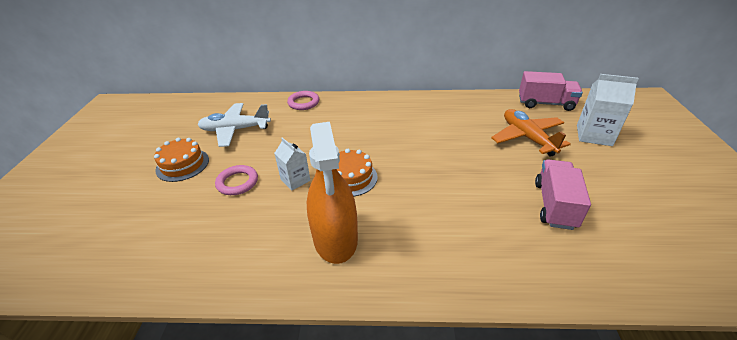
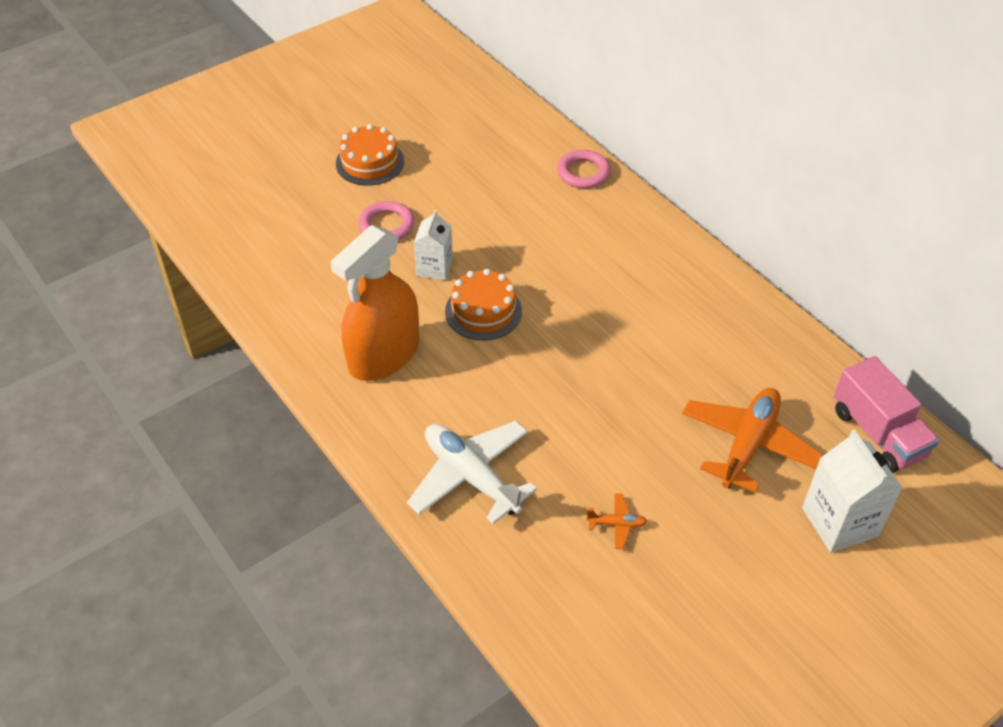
camera: 50 degrees right, 10 degrees up
(235, 130) = (465, 155): white plane -> white plane (471, 476)
(554, 205) = (617, 524): pink truck -> orange plane

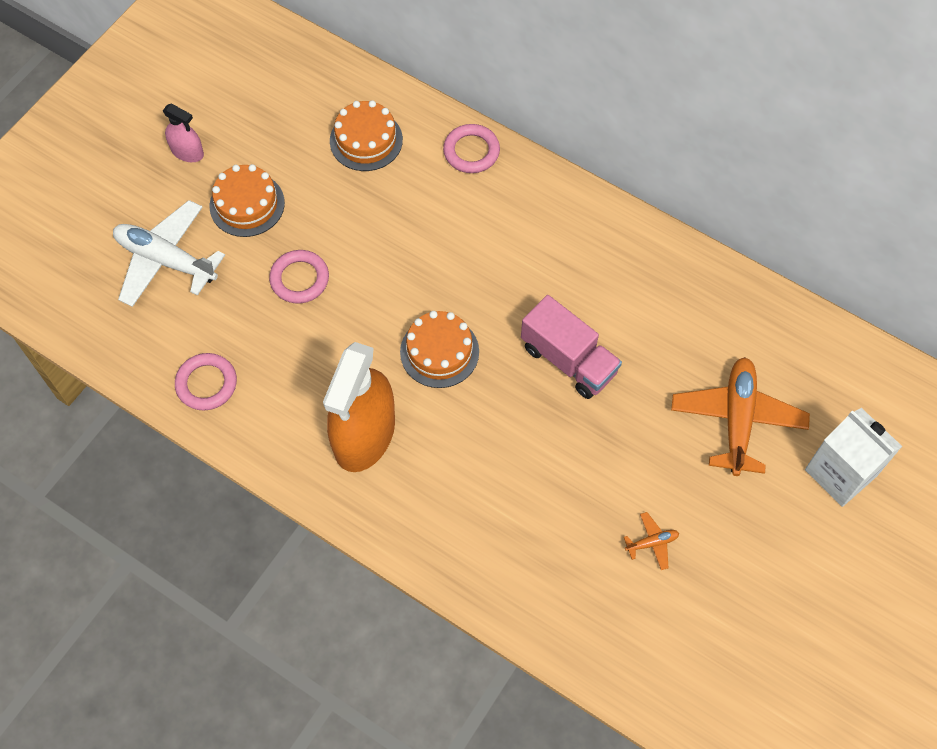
camera: 20 degrees left, 15 degrees up
(267, 279) = (206, 384): none -> pink ring
(340, 115) = (187, 152): none -> pink spray bottle
(434, 268) = (370, 315): white carton -> none
(471, 476) = (502, 539): white plane -> white plane (166, 260)
(494, 143) = (366, 140): none -> orange cake
(878, 433) = (845, 368): pink truck -> pink truck (568, 360)

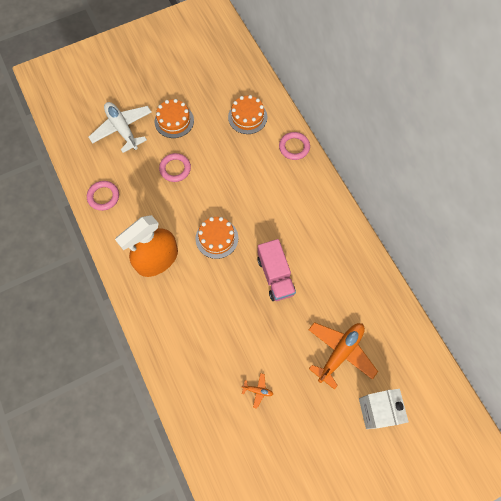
camera: 30 degrees right, 5 degrees up
(187, 152) = (163, 82): pink spray bottle -> none

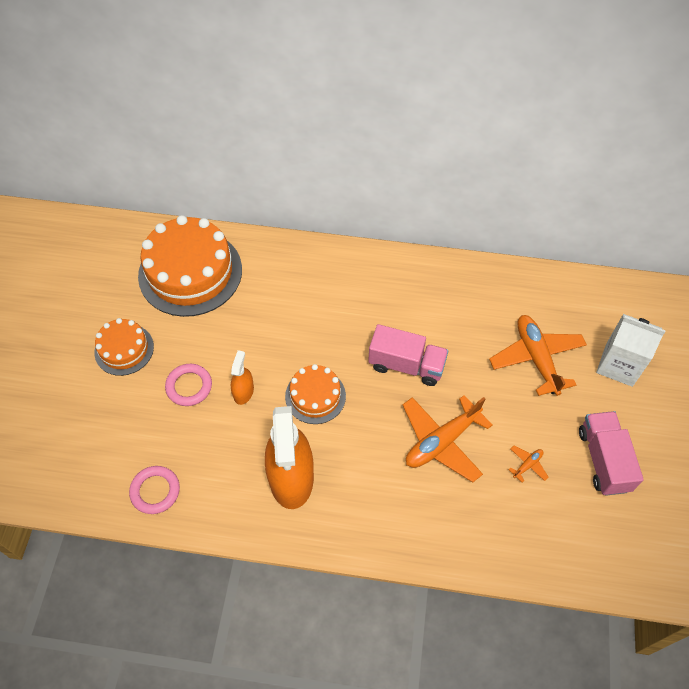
camera: 55 degrees left, 10 degrees down
(122, 129) = (80, 413): white plane -> none
(192, 198) = (243, 391): none -> orange spray bottle
(237, 329) = (441, 442): none -> orange plane
(247, 117) = (190, 272): orange cake -> orange cake, size x1.86
(294, 147) = (268, 252): pink ring -> none
(295, 438) = (603, 460): none -> pink truck

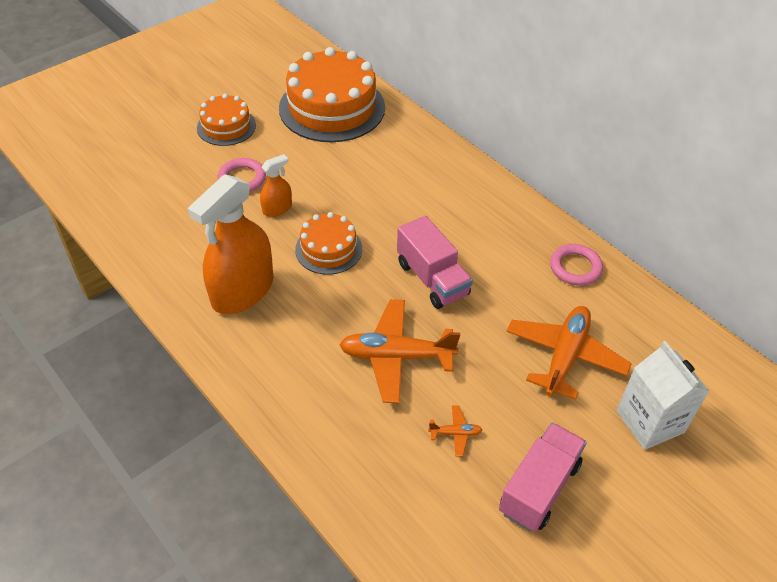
camera: 40 degrees right, 10 degrees down
(155, 491) = (138, 228): pink ring -> pink ring (575, 267)

